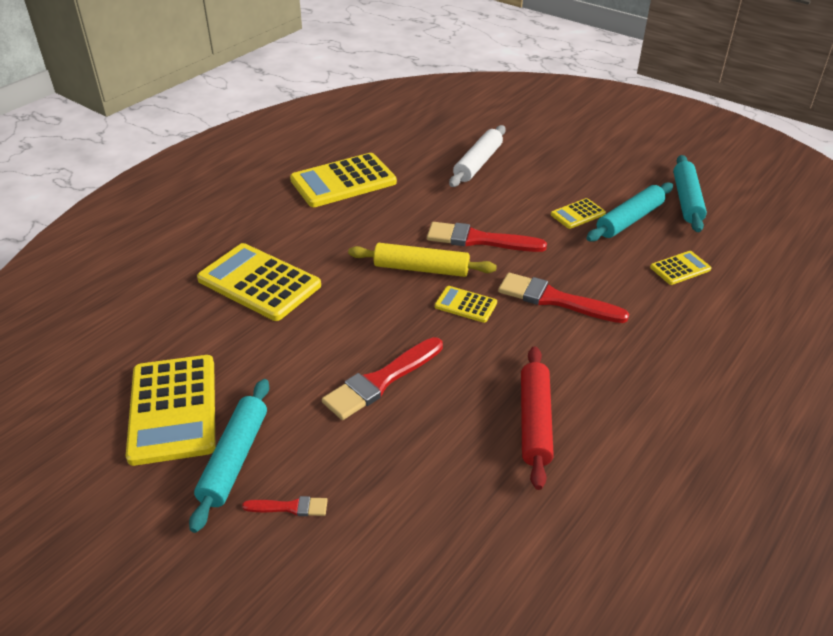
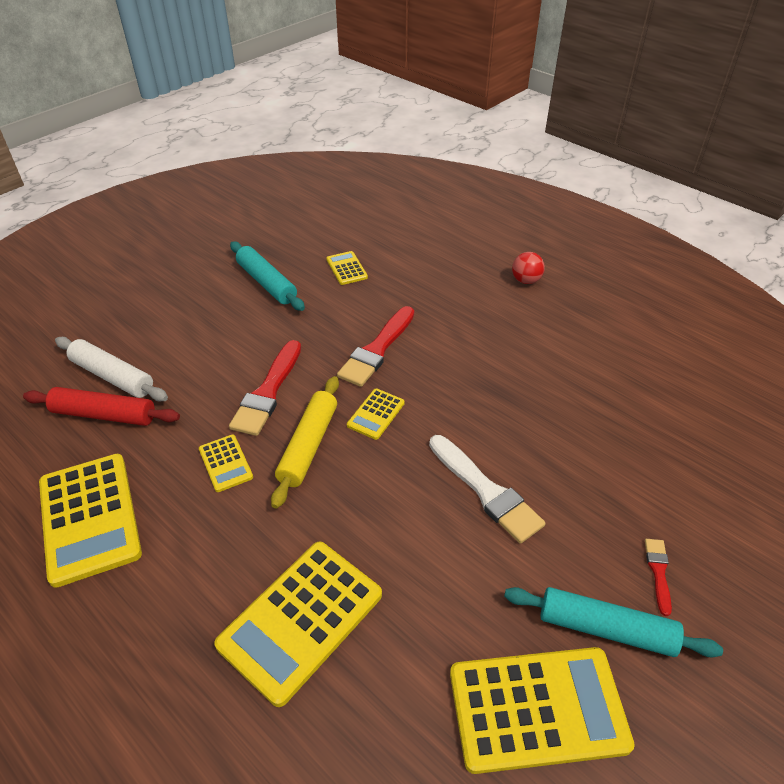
camera: 85 degrees left, 5 degrees up
(381, 381) = (486, 491): red brush -> white brush
(535, 422) = (534, 385): red rolling pin -> red rolling pin (104, 414)
(577, 214) = (246, 314): yellow calculator -> yellow calculator (225, 463)
(687, 200) = (248, 244): turquoise rolling pin -> none
(735, 421) = (526, 280): none -> red ball

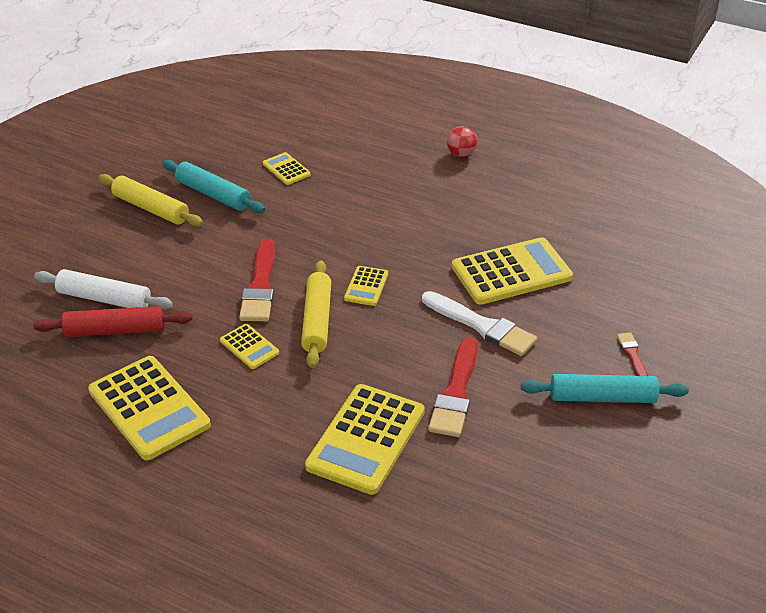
camera: 15 degrees left, 5 degrees down
(203, 287) = (150, 208): none -> yellow rolling pin
(377, 350) = (346, 235): red brush -> red brush (456, 393)
(537, 709) = (566, 455): yellow calculator -> yellow calculator (511, 272)

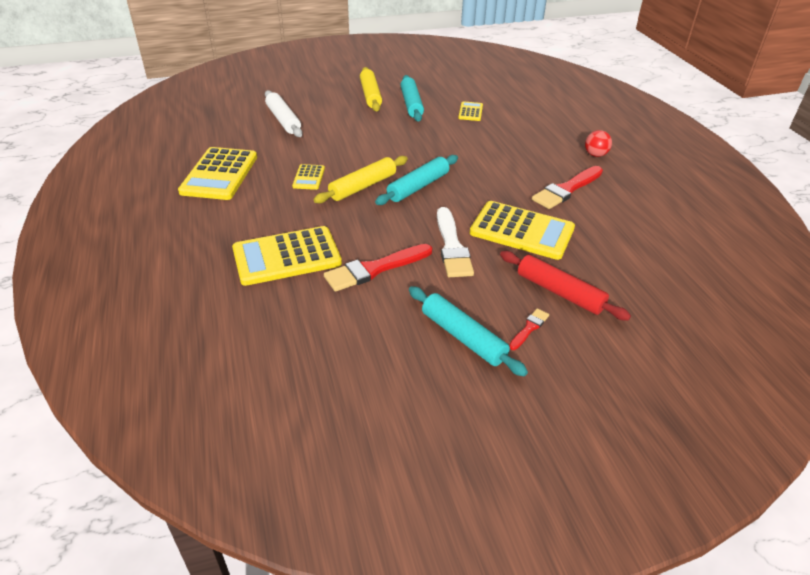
camera: 45 degrees right, 0 degrees up
(115, 330) = (264, 135): red rolling pin -> red rolling pin (560, 292)
(260, 286) = (362, 155): red brush -> red brush (566, 189)
(366, 286) = (418, 186): yellow calculator -> turquoise rolling pin

